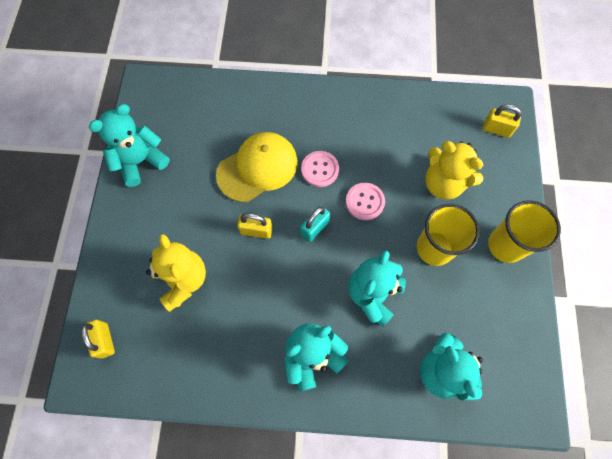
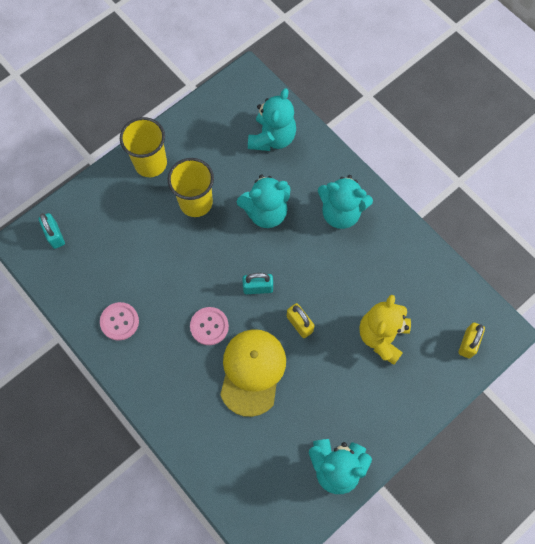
camera: 135 degrees left, 0 degrees up
(257, 168) = (252, 371): yellow cap -> yellow cap turned 90 degrees clockwise
(365, 202) = (204, 273): pink button -> pink button (119, 321)
(443, 183) = (138, 235): yellow teddy bear -> none
(496, 129) = (55, 235): yellow padlock -> turquoise padlock

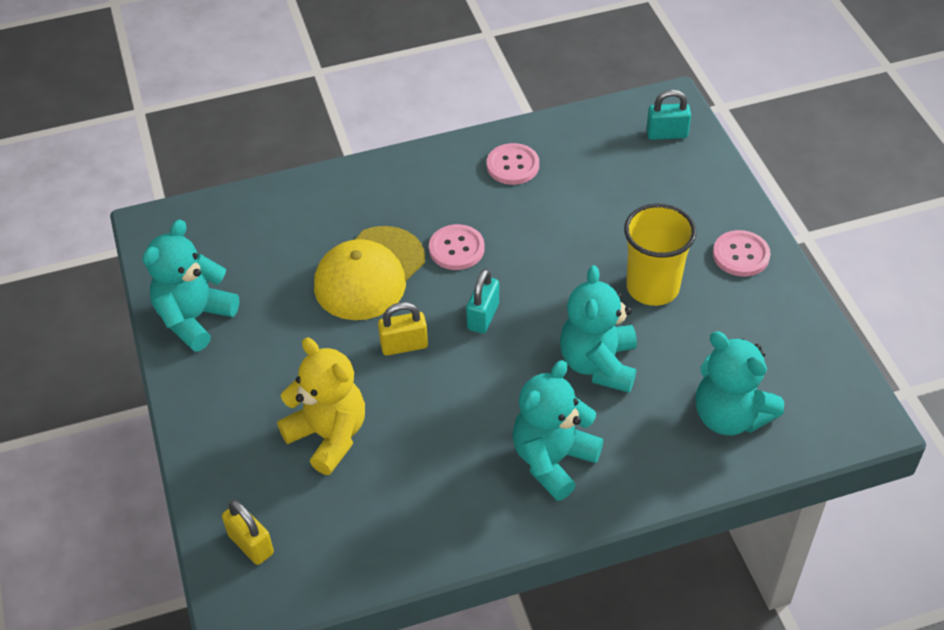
camera: 115 degrees right, 20 degrees down
(150, 163) = (741, 255): yellow cup -> pink button
(252, 371) = (369, 274): yellow cap -> yellow cap turned 90 degrees clockwise

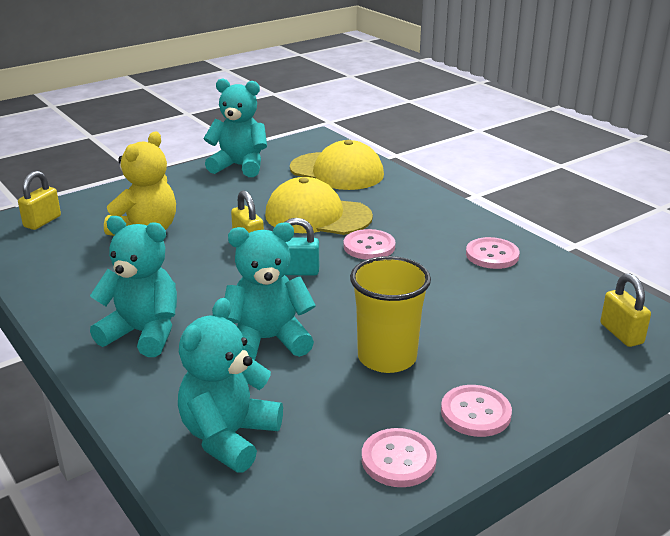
camera: 70 degrees right, 20 degrees down
(264, 230) = (337, 171): none -> yellow cap
(667, 134) = (621, 333): turquoise padlock -> yellow padlock
(782, 316) = (398, 459): none -> pink button

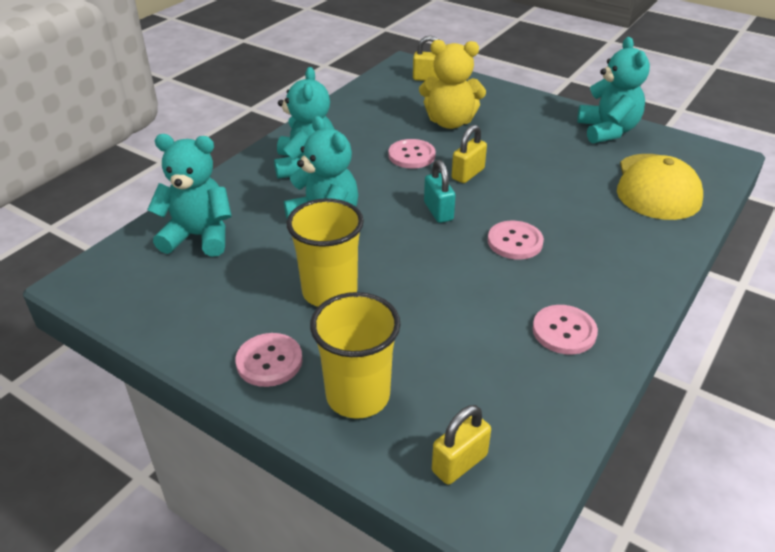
camera: 70 degrees right, 10 degrees up
(317, 216) = (549, 198): yellow cap -> none
(398, 459) = (194, 325): pink button -> pink button (411, 155)
(537, 368) = (358, 396): none -> yellow cup

